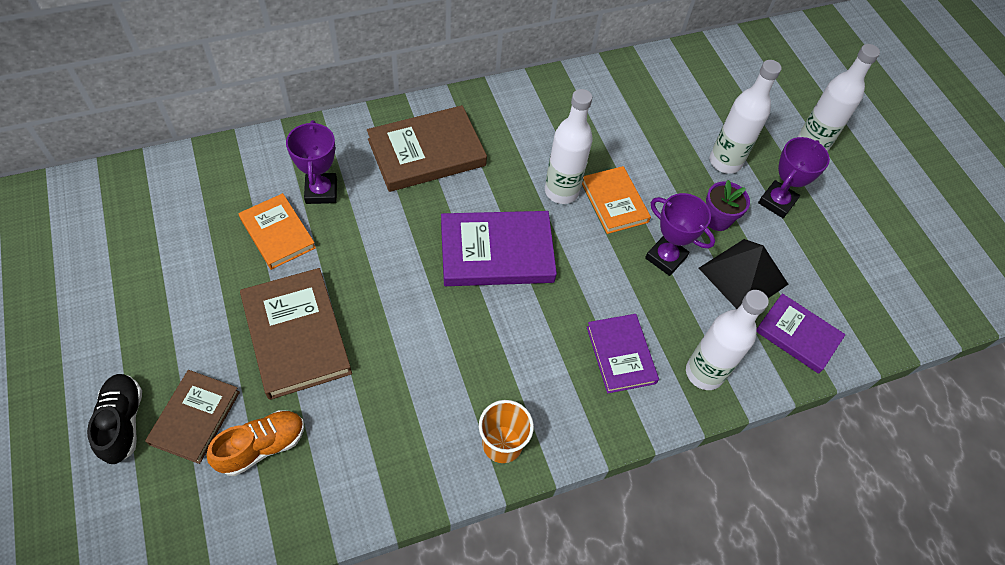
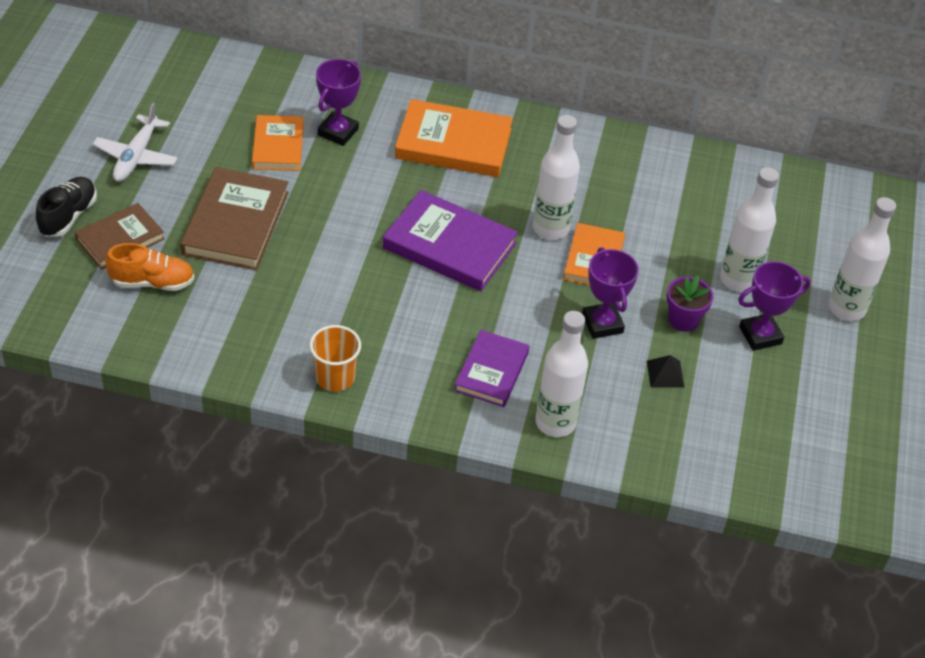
camera: 35 degrees right, 10 degrees down
(147, 316) = (136, 156): none -> white plane
(426, 152) = (453, 143): brown book -> orange book
(743, 276) = (665, 374): black pyramid -> black pyramid, size x0.48
(797, 335) = (674, 442): purple book -> none

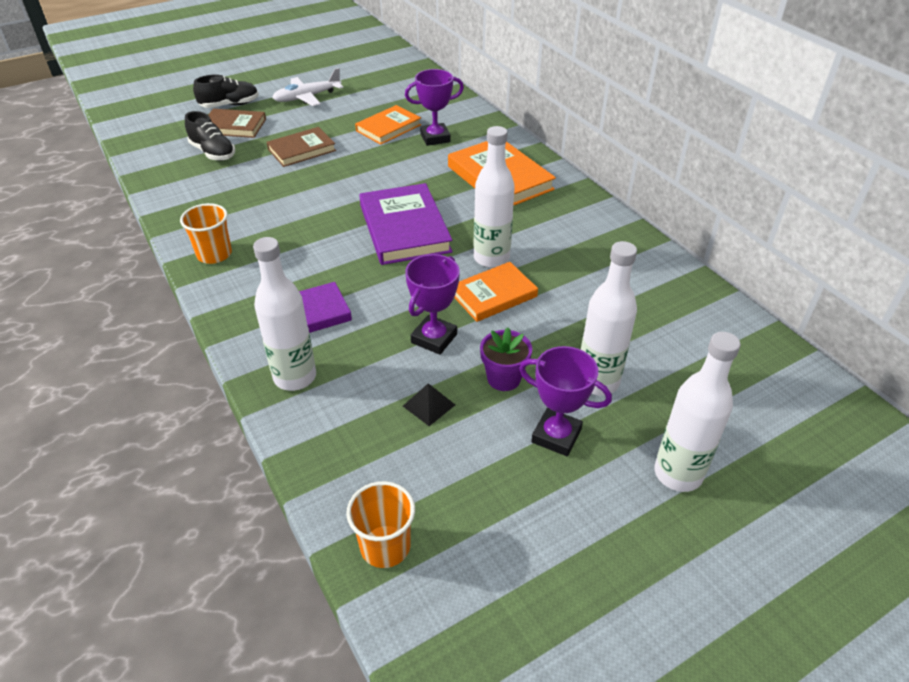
camera: 50 degrees right, 5 degrees down
(152, 282) = (213, 153): orange shoe -> black shoe
(235, 223) = (301, 150): brown book -> brown book, size x0.64
(759, 476) = (385, 546): none -> orange cup

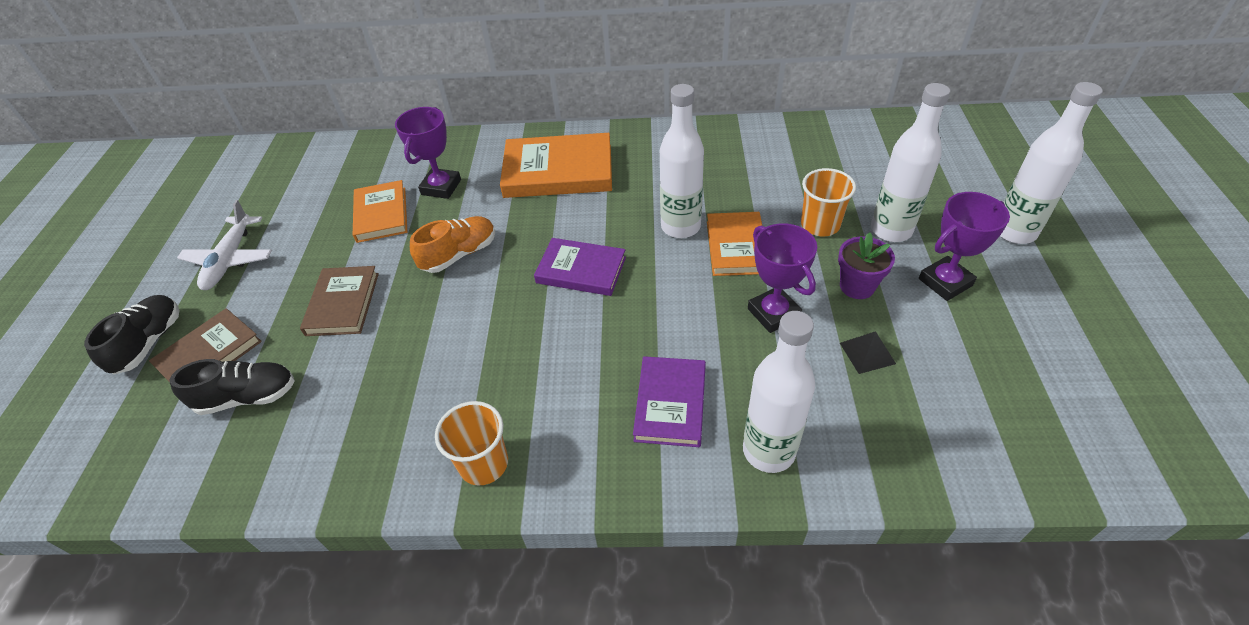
camera: 55 degrees left, 5 degrees up
(377, 172) = (459, 254): none -> orange shoe
(385, 546) = (1041, 455): orange cup -> orange cup (820, 225)
(404, 228) = (581, 270): purple book -> purple book, size x0.64

